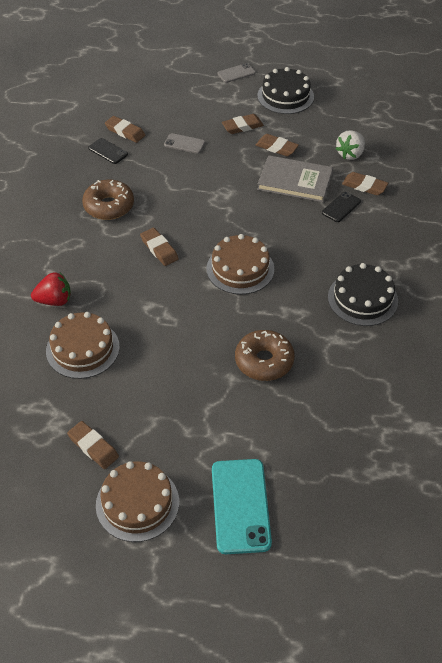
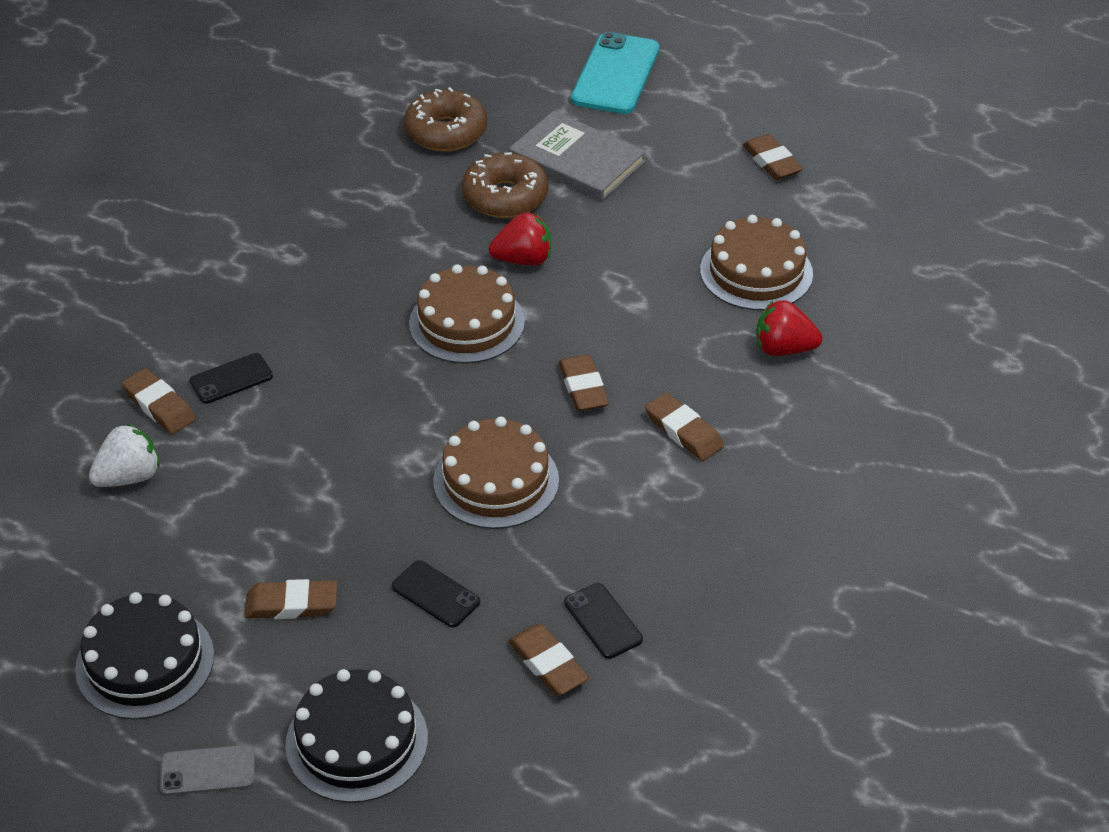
camera: 160 degrees left, 5 degrees down
(109, 206) = (643, 492): brown donut -> brown donut (446, 132)
(137, 503) = (734, 102): brown cake -> brown cake (496, 481)
(184, 144) = (435, 594): grey phone -> black phone
(229, 317) = (523, 260): none -> red strawberry
(276, 147) = (257, 531): brown eraser -> brown eraser (683, 431)
(295, 181) = (274, 449): grey book -> grey book (577, 160)
(362, 299) = (312, 236): black cake -> black cake (357, 741)

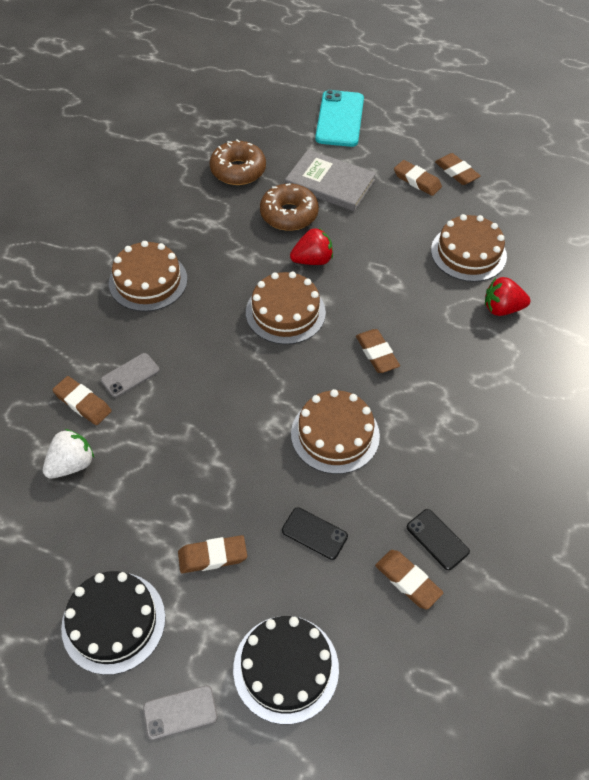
camera: 10 degrees left, 10 degrees up
(231, 379) = (130, 375): black phone -> grey phone
(282, 264) = (148, 281): none -> brown cake
(683, 431) = (453, 379): brown eraser -> brown eraser (417, 181)

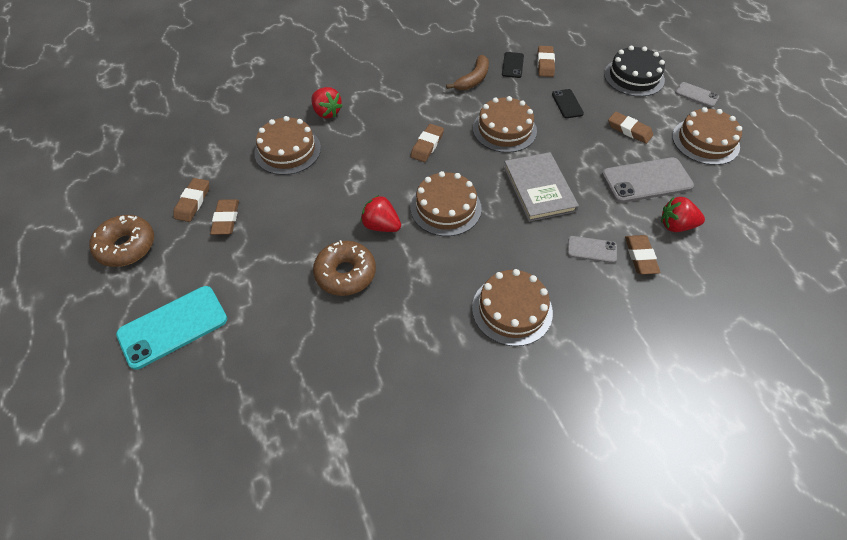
camera: 130 degrees left, 0 degrees up
(72, 464) = (676, 225): white strawberry -> red strawberry
(113, 622) = (705, 141): black cake -> brown cake
(139, 496) = (646, 180): none -> grey phone
(238, 170) = (323, 353): brown donut -> brown donut (126, 246)
(330, 183) = (280, 272): grey book -> grey book (539, 188)
(446, 473) = (473, 79): none -> brown banana

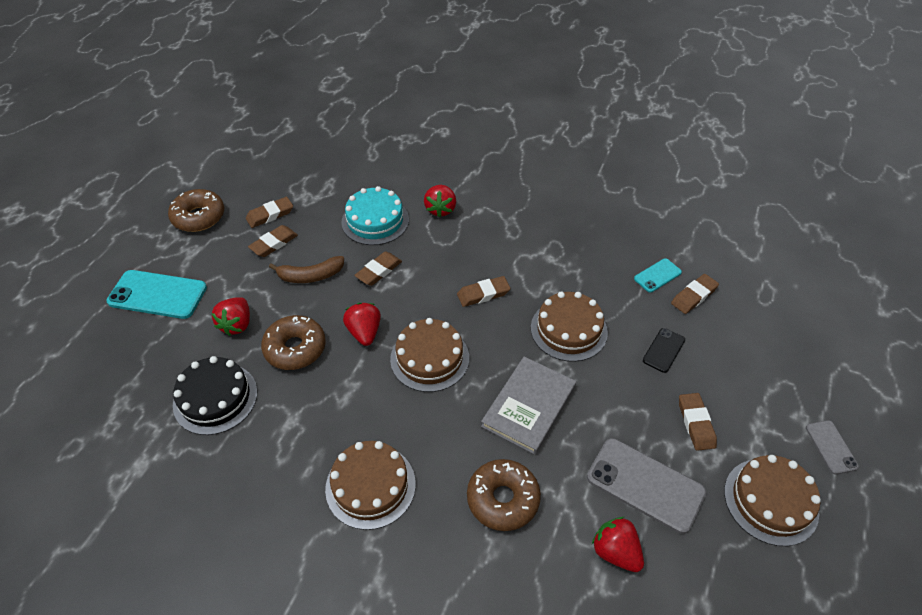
camera: 45 degrees right, 5 degrees down
(276, 294) = (237, 324): none -> red strawberry
(287, 150) = (375, 221): brown cake -> turquoise cake
(473, 79) = (600, 264): brown banana -> brown banana (310, 276)
(512, 65) = (657, 275): black phone -> turquoise phone
(591, 249) = (503, 499): grey phone -> brown donut
(634, 77) = (778, 375): black cake -> black cake (215, 398)
(640, 256) = (539, 546): brown eraser -> brown eraser (379, 271)

